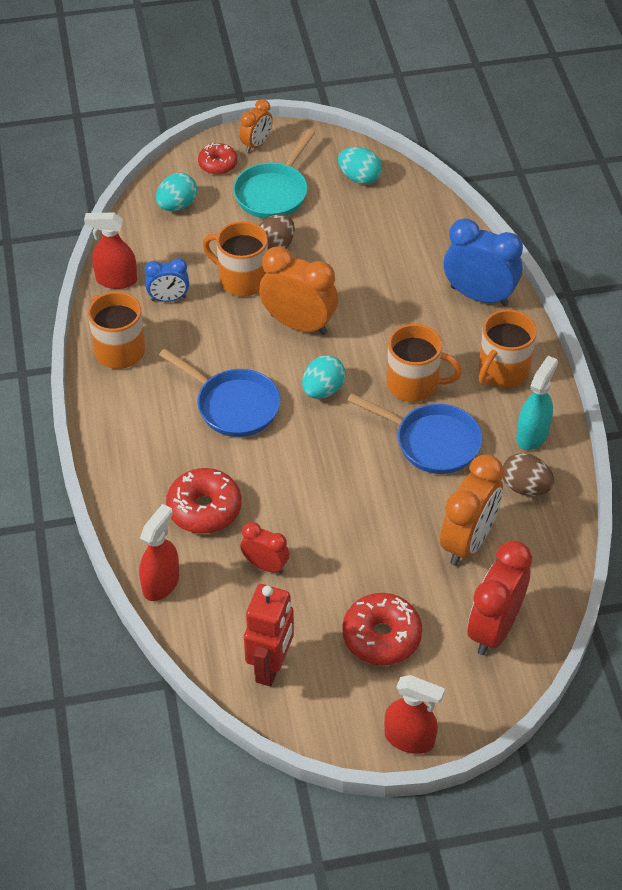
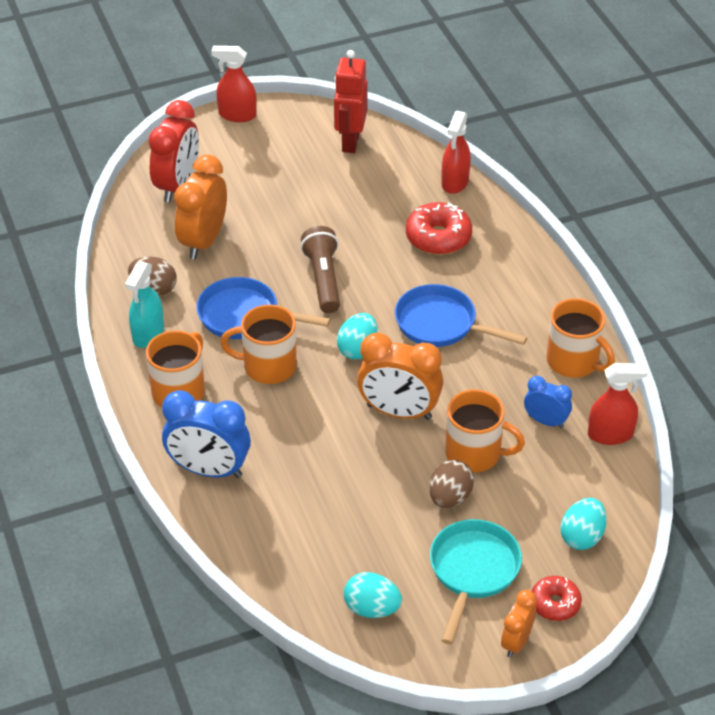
camera: 170 degrees right, 5 degrees down
(168, 298) = (545, 421): blue clock -> blue clock turned 45 degrees clockwise
(265, 565) = (373, 204): red clock -> none
(342, 473) = (323, 279): none -> brown flashlight
(381, 636) = (267, 170): red donut -> none

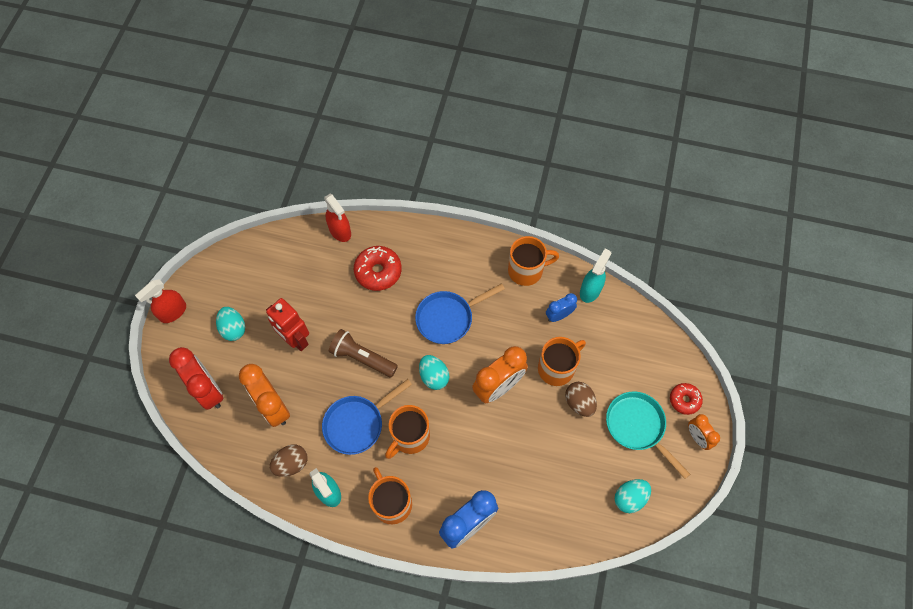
camera: 55 degrees left, 20 degrees up
(350, 142) = (256, 263): red robot -> red robot (295, 340)
(582, 536) = (649, 355): turquoise egg -> turquoise egg (233, 328)
(610, 434) = (590, 290): red spray bottle -> turquoise spray bottle

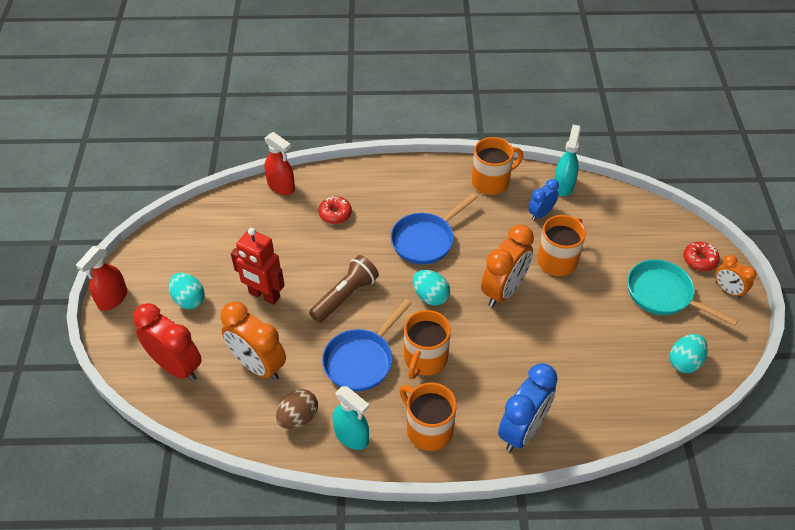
camera: 15 degrees left, 15 degrees down
(362, 358) = (345, 296): brown flashlight -> brown flashlight turned 120 degrees clockwise
(378, 271) = (335, 214): red donut -> red donut, size x0.63
(579, 403) = (594, 286): brown egg -> none

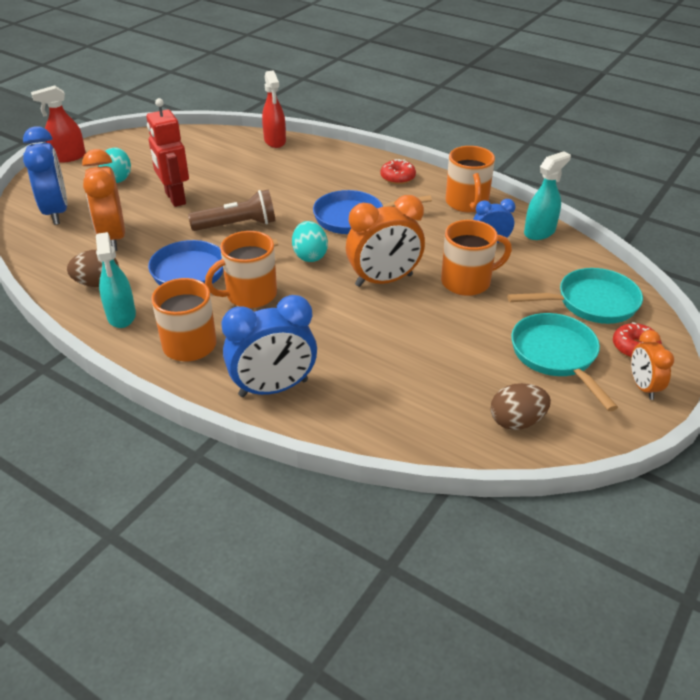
camera: 35 degrees right, 10 degrees down
(176, 366) = (56, 212): red clock -> blue clock
(335, 214) = (296, 172): red donut -> red donut (397, 177)
(491, 182) = (467, 203): orange mug -> orange mug turned 75 degrees clockwise
(646, 235) = (591, 303): none -> turquoise pan
(684, 362) = (516, 421): turquoise egg -> brown egg

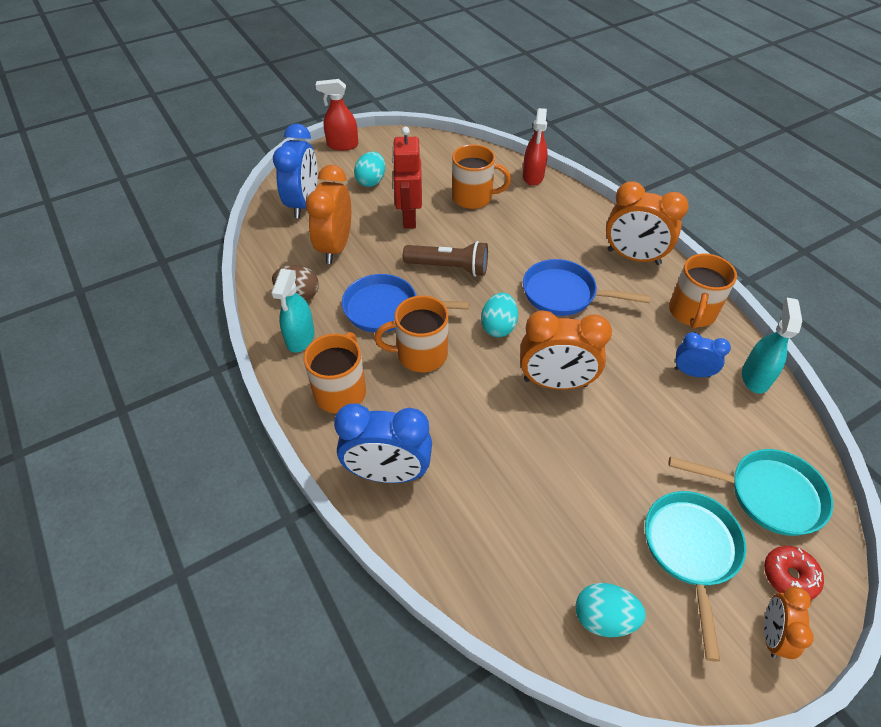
camera: 25 degrees right, 10 degrees up
(397, 177) = (633, 257): red donut -> orange clock
(467, 282) = (641, 415): orange mug -> orange mug (473, 197)
(516, 421) = (604, 618): brown egg -> turquoise egg
(539, 232) = (755, 377): turquoise spray bottle -> turquoise spray bottle turned 60 degrees counterclockwise

